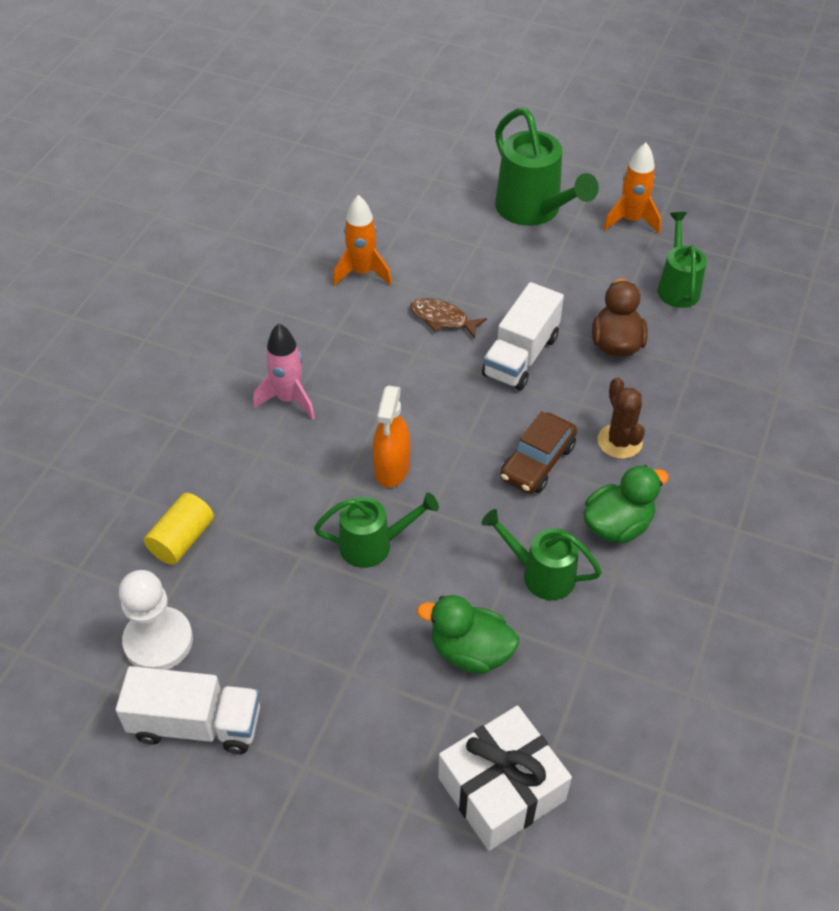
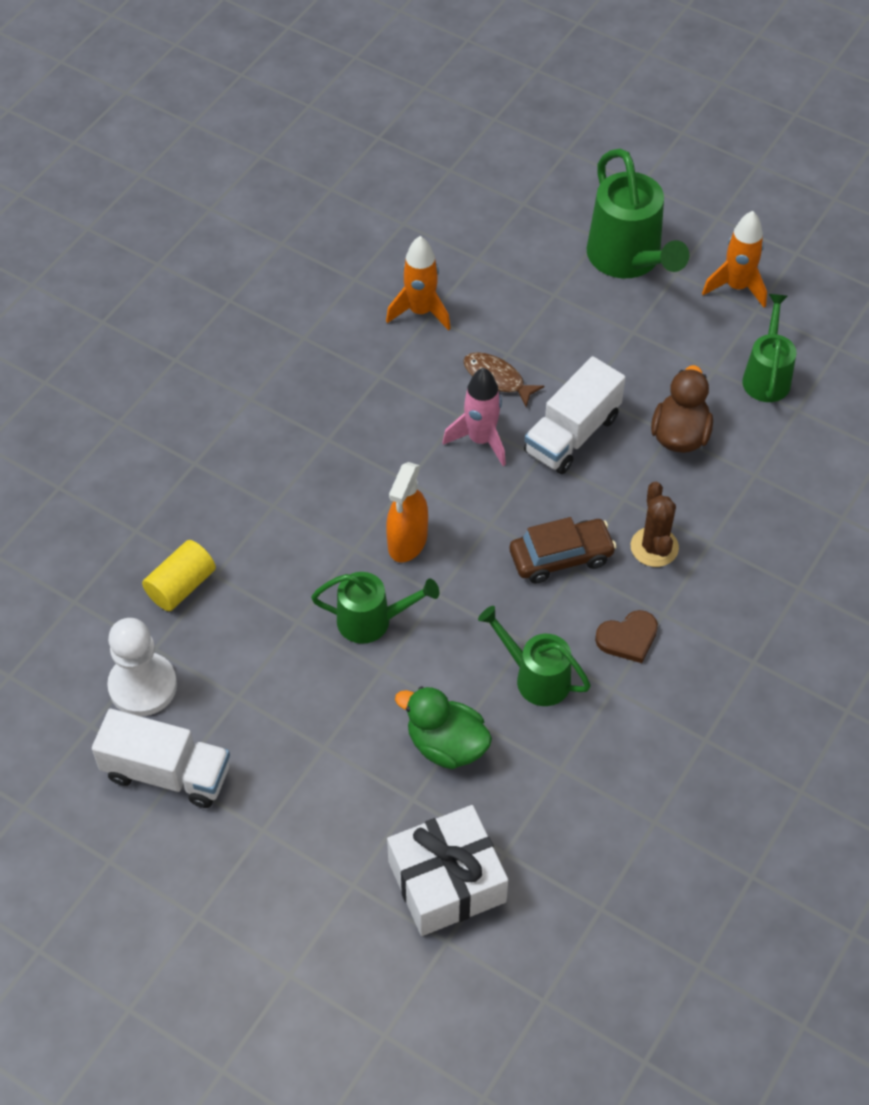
camera: 10 degrees right, 5 degrees up
(289, 399) = (315, 449): pink rocket -> pink rocket (480, 440)
(537, 462) = (561, 557): brown car -> brown car turned 150 degrees counterclockwise
(617, 525) = (628, 638): green duck -> brown heart

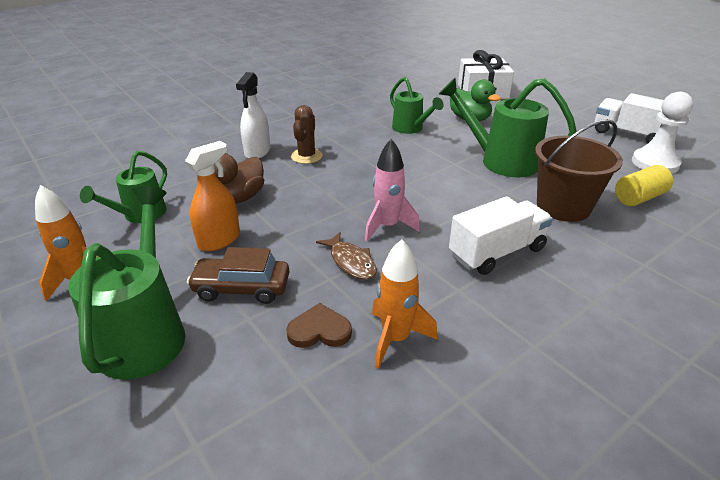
camera: 160 degrees left, 20 degrees down
(280, 537) = (563, 207): none -> brown bucket
(373, 621) = (500, 161): green watering can -> green watering can, size x1.61
(407, 541) = (467, 187): orange spray bottle -> orange spray bottle (219, 240)
(561, 557) = (367, 163): brown car -> brown car (242, 288)
(572, 434) = (315, 215): white truck -> white truck (497, 252)
(628, 638) = (351, 131): brown heart -> brown heart (319, 330)
(730, 537) = (257, 152): none -> white spray bottle

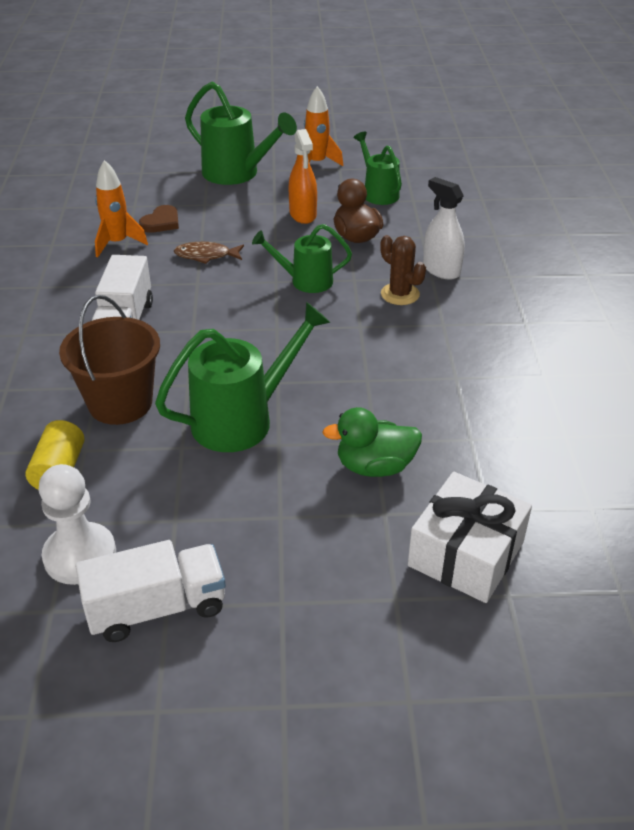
camera: 125 degrees right, 5 degrees up
(242, 288) = (235, 209): brown car -> none
(387, 226) = (225, 289): pink rocket -> none
(411, 129) = (396, 396): green watering can -> green watering can (305, 281)

